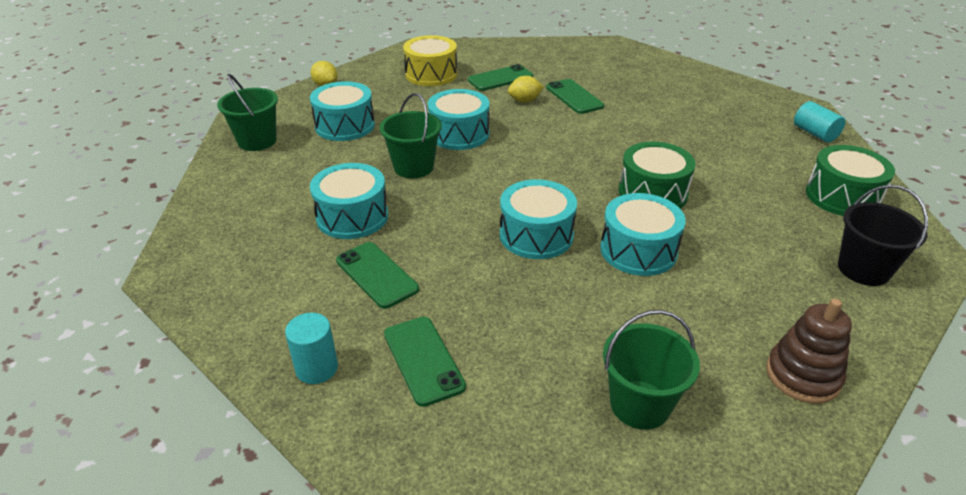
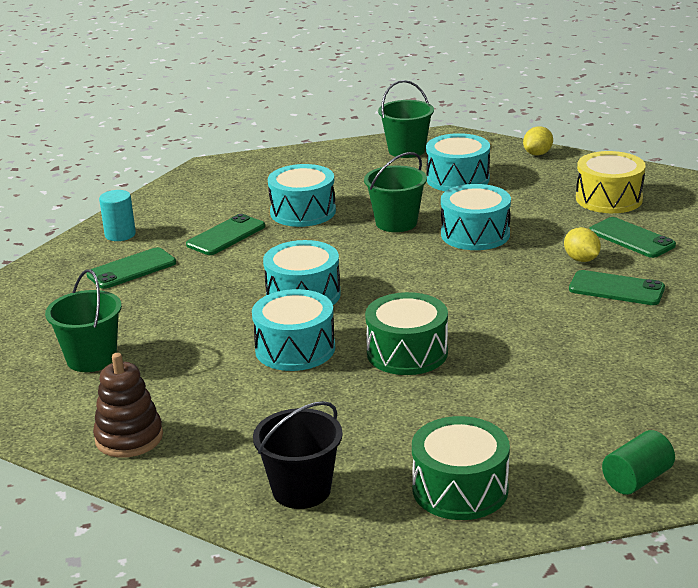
camera: 80 degrees right, 10 degrees down
(574, 97) = (616, 289): green phone -> green phone turned 60 degrees clockwise
(814, 133) = (636, 479): turquoise cylinder -> green cylinder

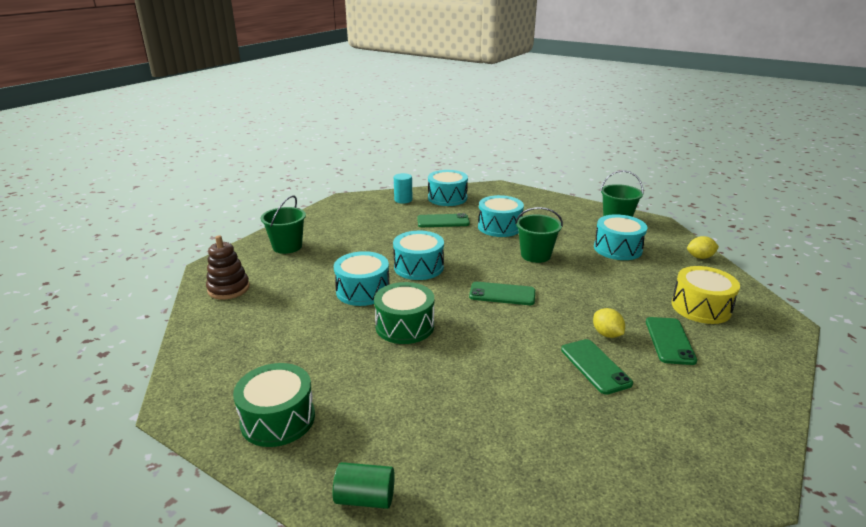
camera: 45 degrees right, 0 degrees up
(131, 269) = (377, 217): green phone -> green phone (502, 294)
(301, 490) = (226, 361): black bucket -> none
(475, 234) = (568, 283): turquoise drum -> turquoise drum (447, 198)
(581, 259) = (606, 334): yellow lemon -> yellow lemon turned 45 degrees counterclockwise

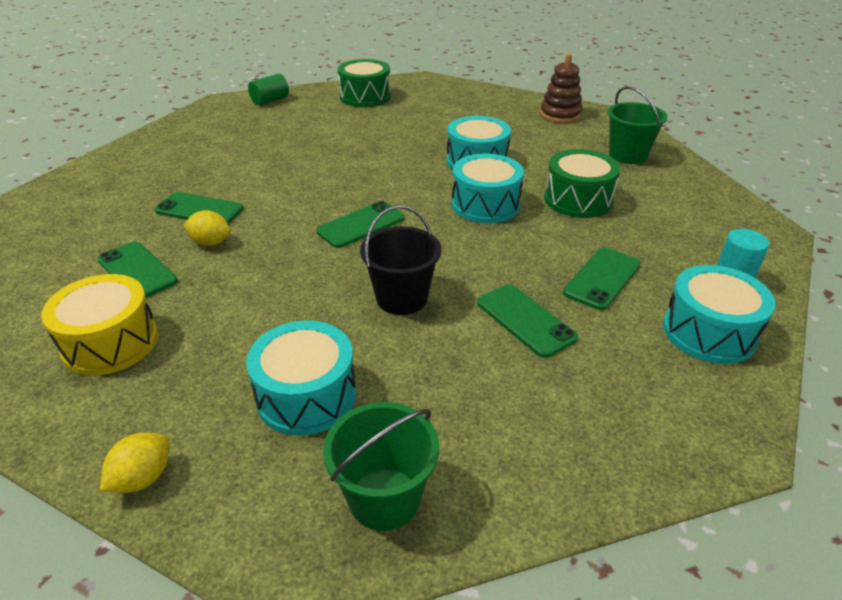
camera: 130 degrees right, 10 degrees up
(405, 326) = (391, 159): green drum -> green drum (578, 200)
(499, 227) = (525, 320): turquoise drum -> green phone
(535, 255) = (402, 298): green bucket -> black bucket

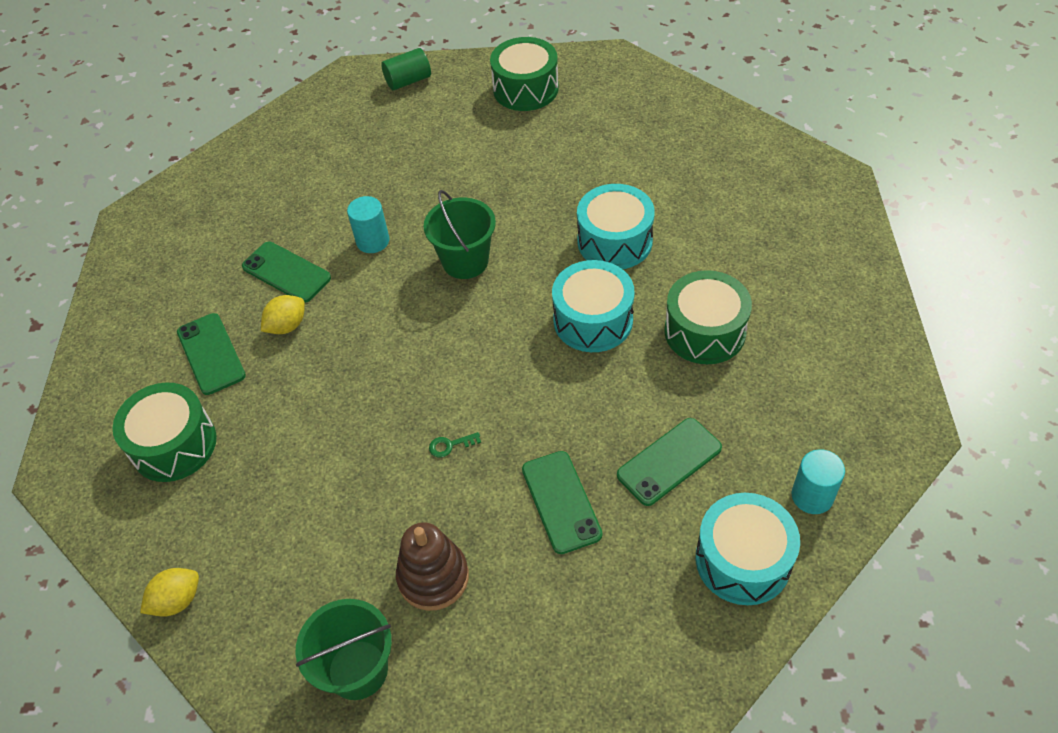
camera: 20 degrees right, 15 degrees up
(110, 342) = (174, 444): yellow drum -> green drum
(211, 242) = (287, 326): yellow lemon -> yellow lemon turned 75 degrees counterclockwise
(274, 183) = (373, 241): none -> turquoise cylinder
(306, 396) = (326, 547): turquoise drum -> none
(361, 225) = (445, 328): green phone -> none
(402, 298) = (450, 445): black bucket -> green key
(560, 115) = (762, 163): brown stacking toy -> brown stacking toy (433, 577)
(627, 155) = (809, 260): green bucket -> green bucket (465, 261)

